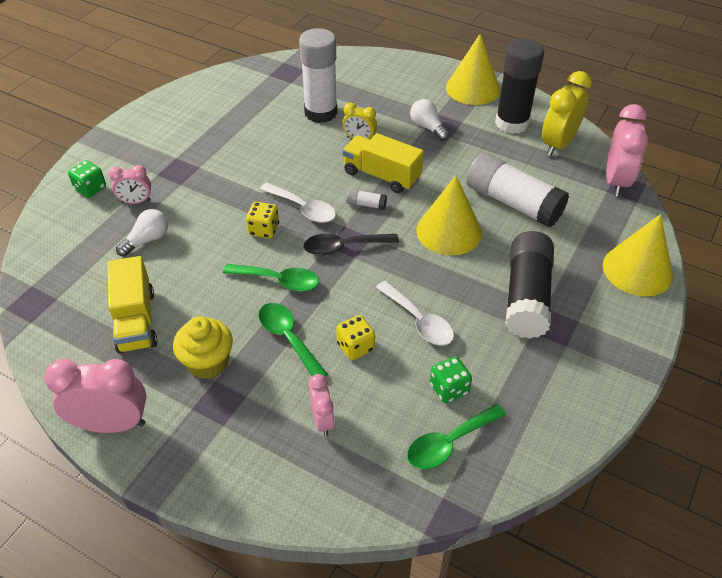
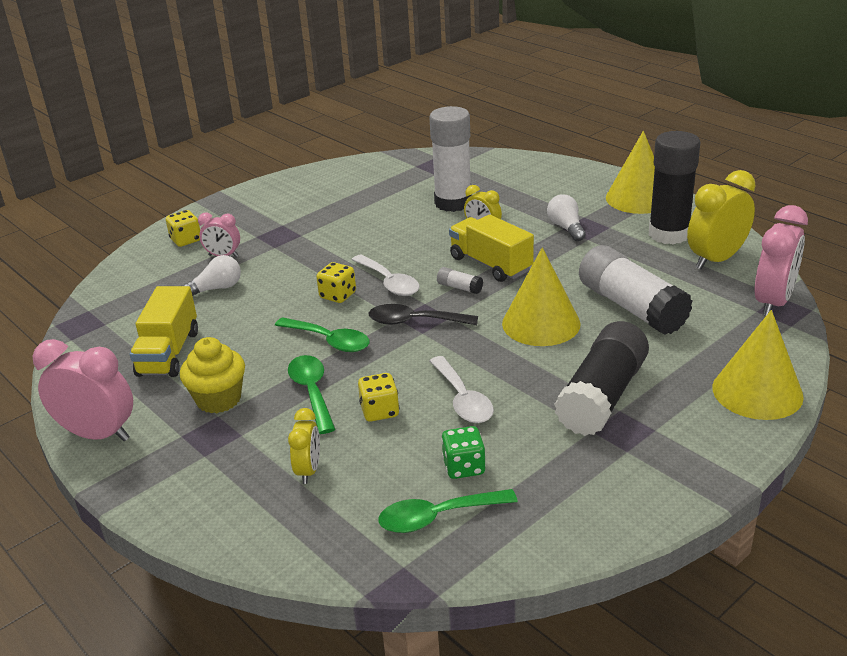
camera: 20 degrees right, 15 degrees down
(90, 188) = (186, 240): green dice -> yellow dice
(322, 420) = (308, 470): pink clock -> yellow clock

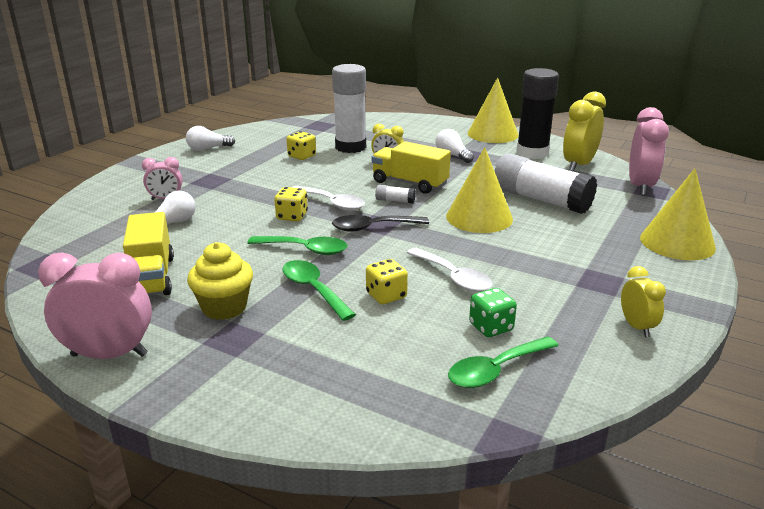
camera: 20 degrees left, 5 degrees down
(186, 240) = (122, 191): yellow dice -> yellow dice (301, 156)
(296, 190) = (208, 149): none -> white light bulb
(308, 470) = (349, 352): yellow clock -> yellow clock (636, 327)
(602, 396) = (565, 260): black glue stick -> none

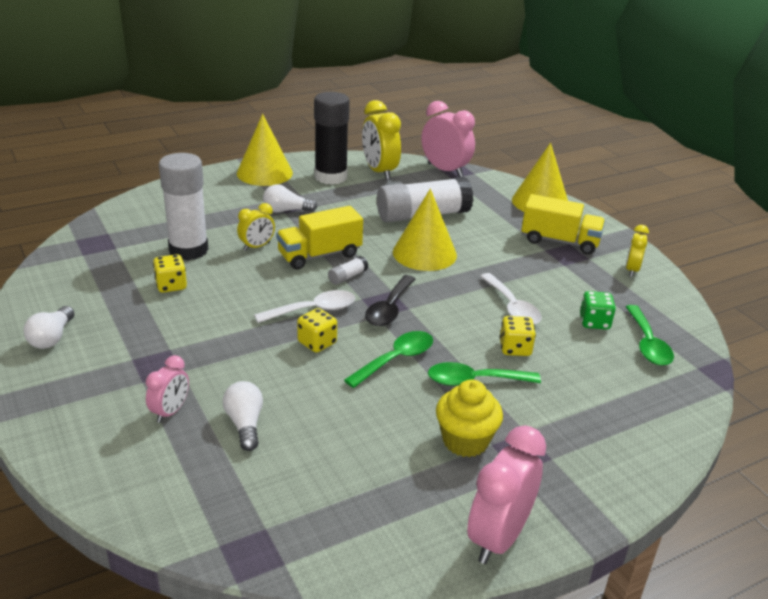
camera: 60 degrees left, 5 degrees up
(151, 277) = (363, 472): yellow truck -> yellow truck (559, 241)
(453, 277) = (512, 307): white spoon -> white spoon turned 75 degrees clockwise
(636, 327) = (631, 270): yellow clock -> yellow clock turned 90 degrees counterclockwise

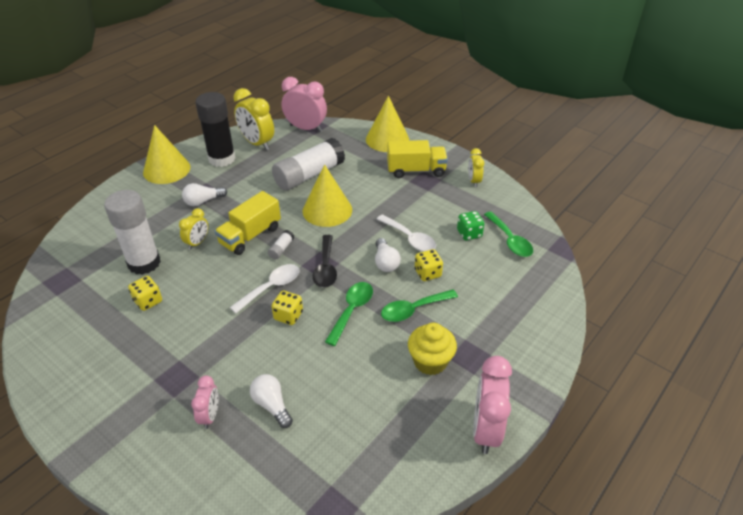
camera: 20 degrees left, 10 degrees up
(52, 338) = (76, 383): white light bulb -> white light bulb (385, 262)

